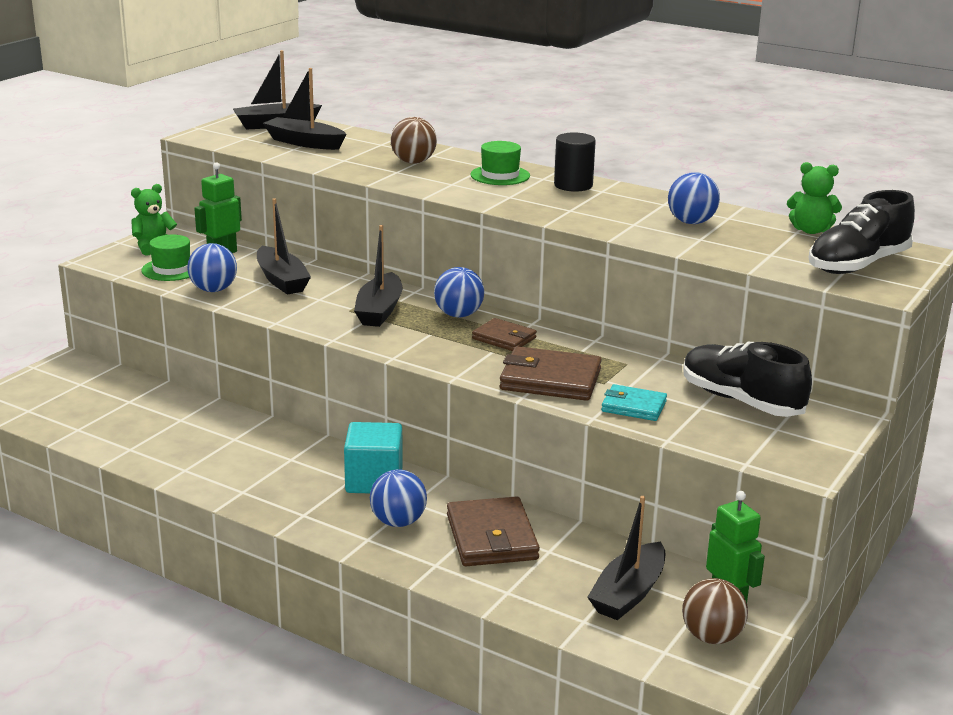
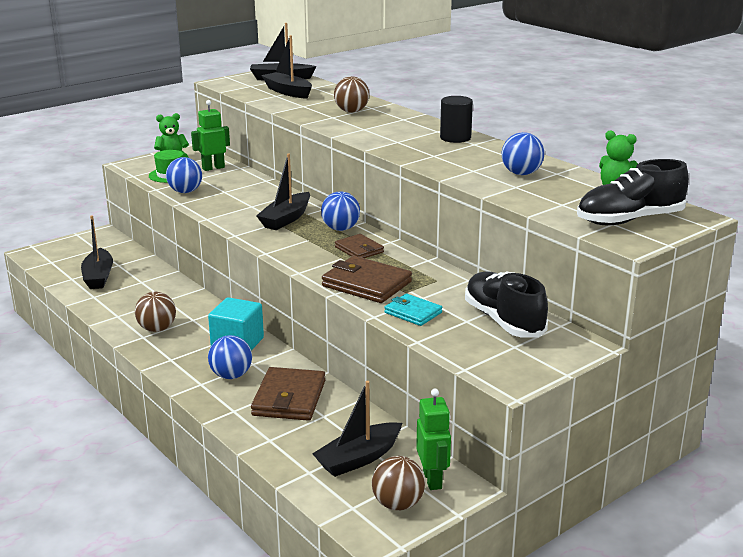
camera: 20 degrees right, 0 degrees up
(253, 478) = (157, 329): none -> brown ball
(281, 280) = (237, 190): black boat -> black boat (98, 277)
(500, 175) = (406, 126): green hat -> none

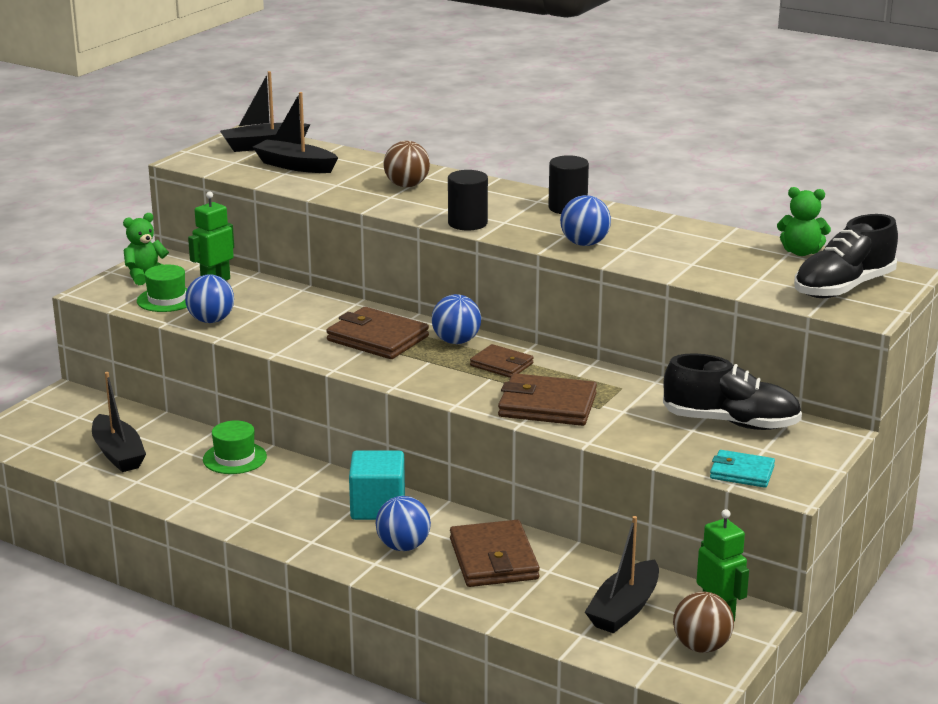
camera: 20 degrees left, 0 degrees up
(157, 329) = (260, 507): brown ball -> none
(170, 292) = (234, 458): none -> green hat
(286, 219) = (377, 338): black boat -> brown wallet
(369, 139) = (467, 223): none -> black cylinder
(413, 313) = (627, 430): turquoise wallet -> turquoise wallet (742, 472)
(503, 321) = (731, 423): black shoe -> black shoe turned 150 degrees clockwise
(521, 173) = (684, 246): blue ball -> blue ball (584, 244)

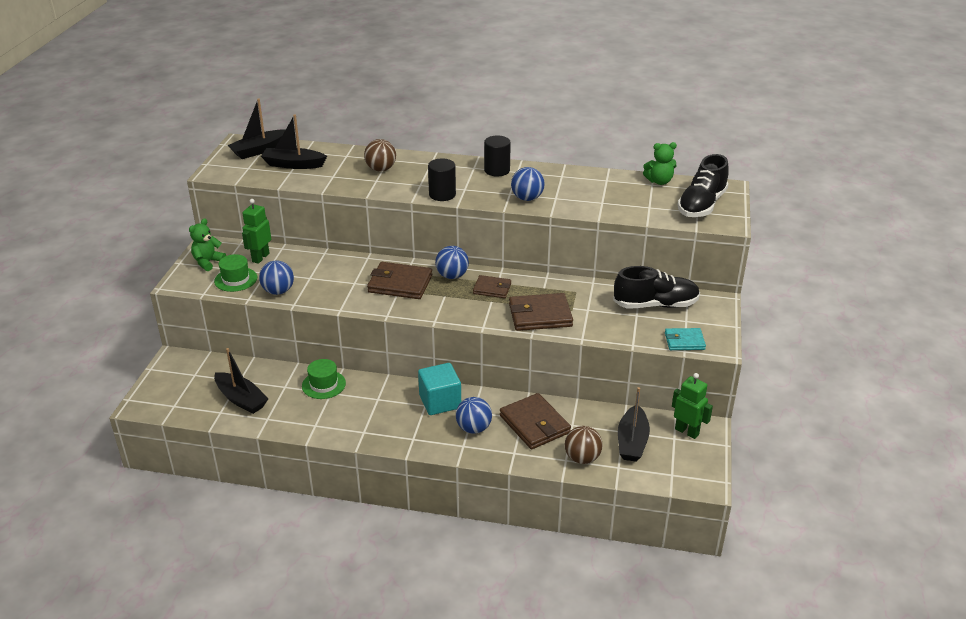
camera: 20 degrees left, 10 degrees up
(701, 646) = (691, 457): brown ball -> brown ball (582, 458)

